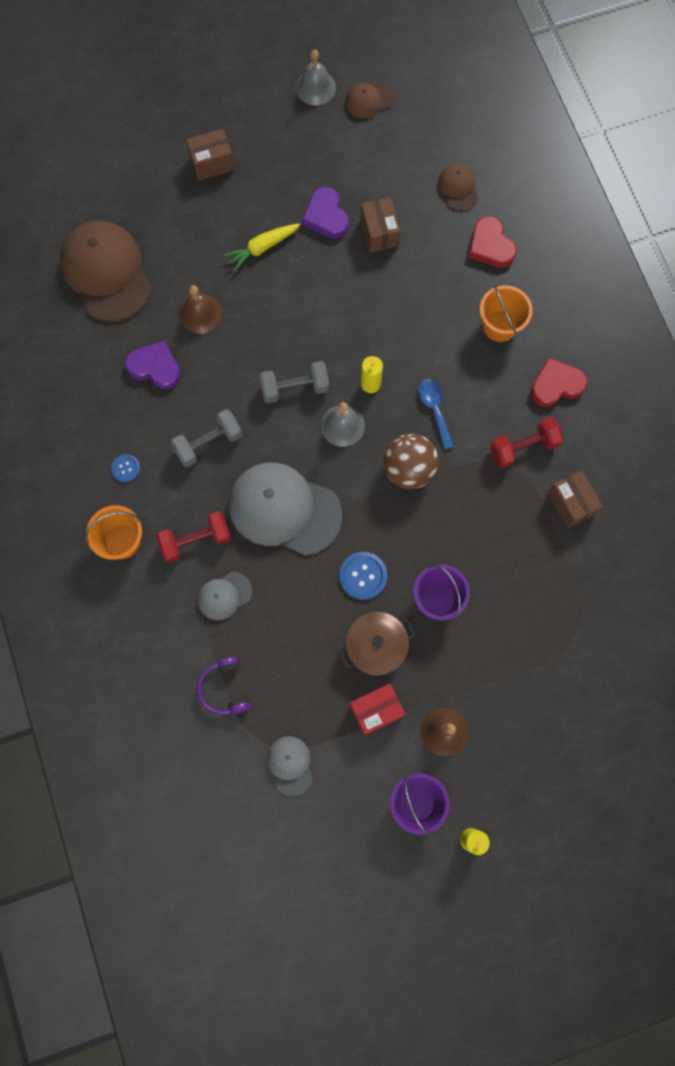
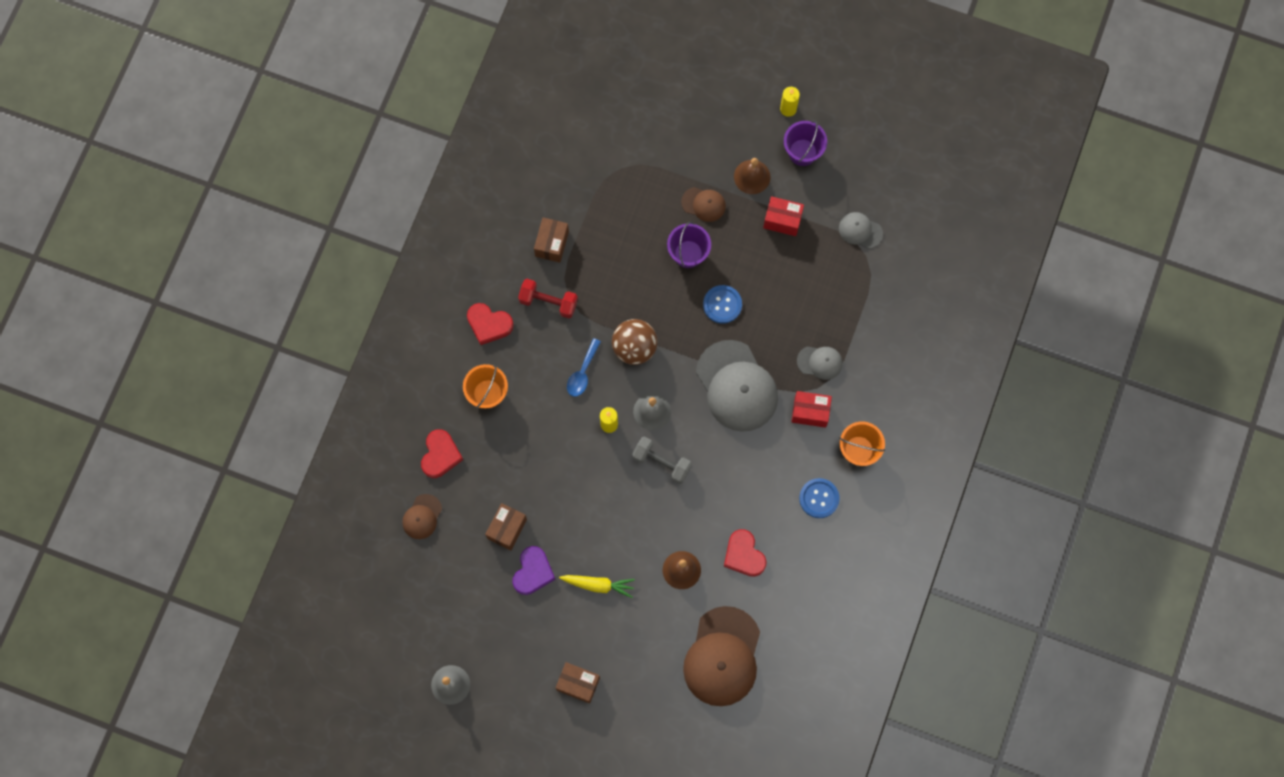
camera: 140 degrees left, 0 degrees up
(125, 468) = (819, 498): blue button -> blue button, size x1.64
(155, 367) = (744, 555): purple heart -> red heart
(196, 540) = (810, 412): red dumbbell -> red box
(208, 443) = (750, 471): grey dumbbell -> none
(225, 689) = (864, 305): purple headphones -> none
(290, 765) = (860, 230): grey cap -> grey cap turned 90 degrees clockwise
(369, 100) = (421, 640): brown cap -> brown cap (703, 204)
(376, 646) = (750, 256): brown pot -> none

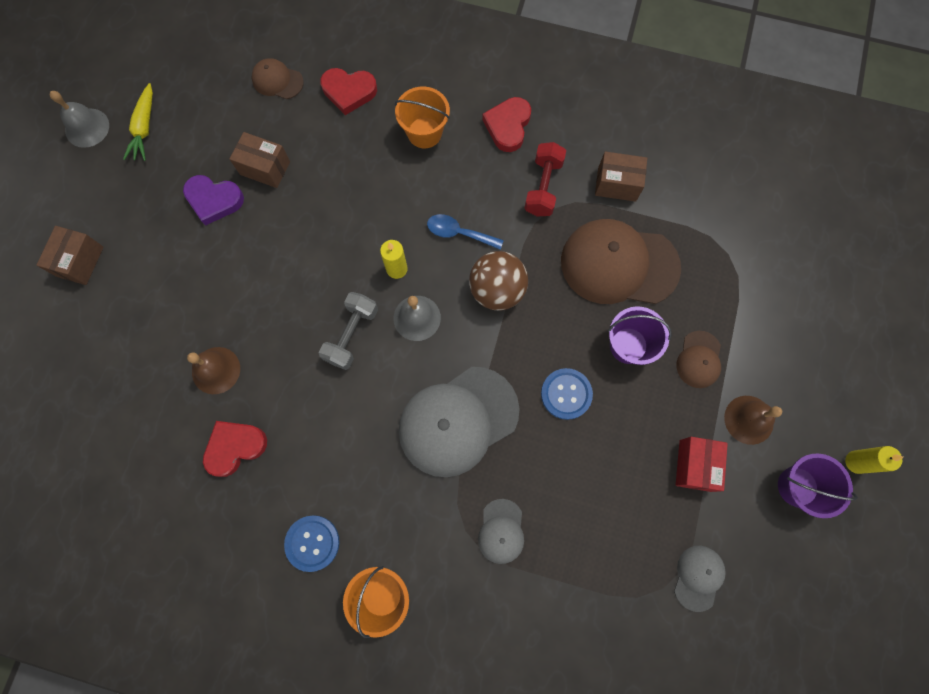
camera: 85 degrees right, 0 degrees up
(598, 585) = (198, 273): yellow carrot -> yellow carrot (144, 128)
(722, 657) = (104, 429): brown cap -> brown cap (619, 264)
(810, 412) = (430, 522): red box -> none

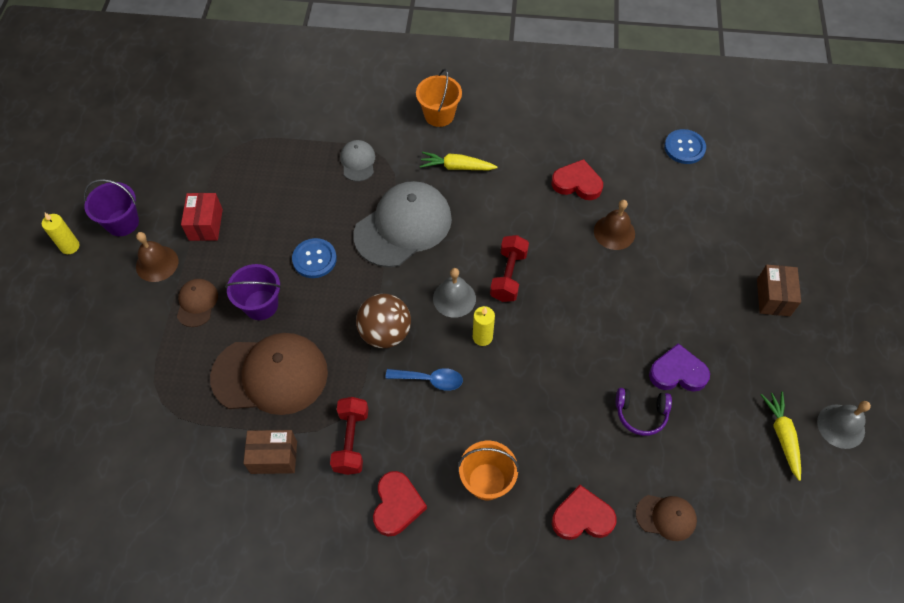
camera: 170 degrees right, 15 degrees down
(235, 447) = (577, 183): red heart -> red heart turned 120 degrees counterclockwise
(265, 168) = (641, 413): brown box -> purple headphones
(312, 543) = (497, 136): blue button -> blue button (684, 147)
(351, 335) = (508, 276): grey dumbbell -> red dumbbell
(376, 500) = (457, 167): none -> yellow carrot
(698, 577) = (207, 156): grey cap -> none

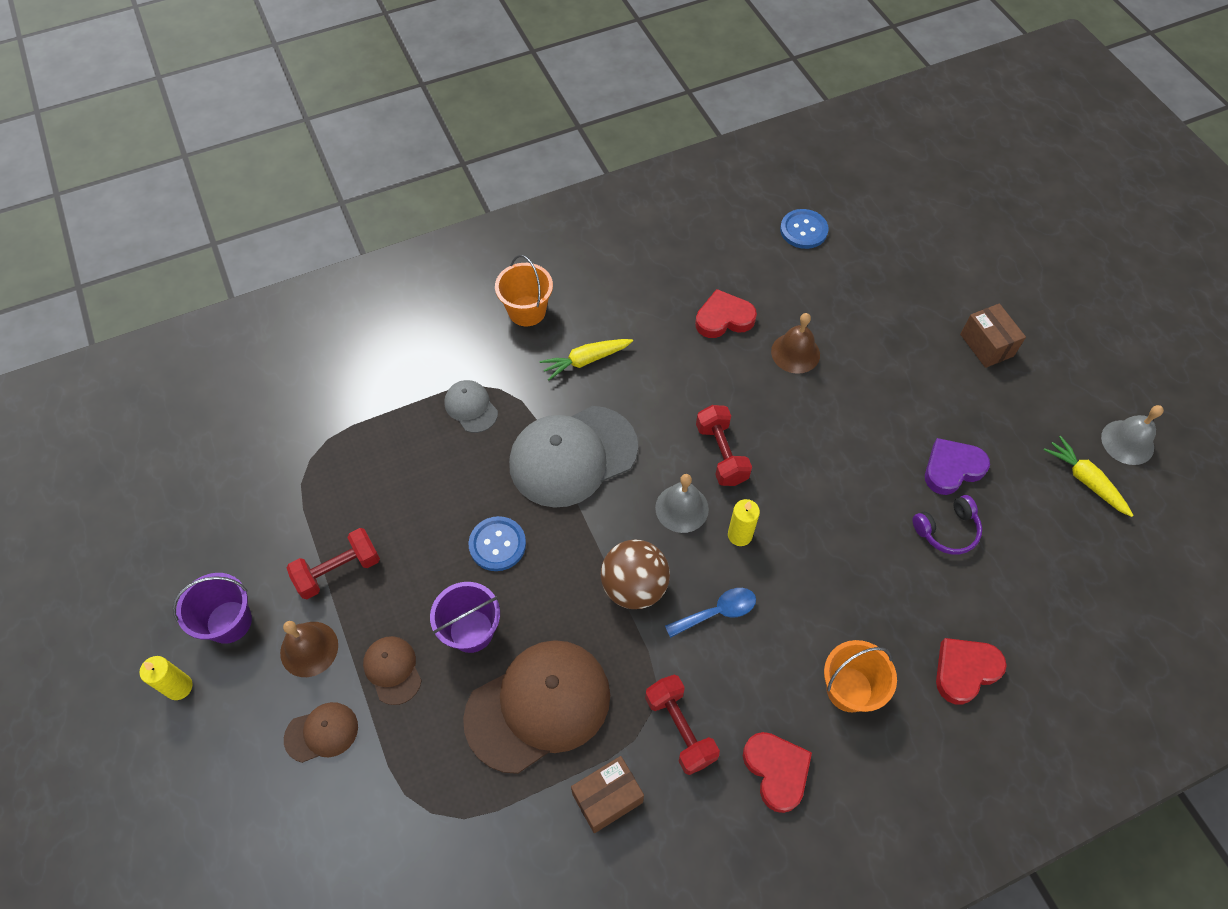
camera: 30 degrees left, 0 degrees up
(206, 224) = (338, 570): red box -> red dumbbell
(403, 226) = (572, 456): grey cap -> grey cap turned 135 degrees counterclockwise
(666, 517) = (1040, 623): brown cap -> brown cap (322, 732)

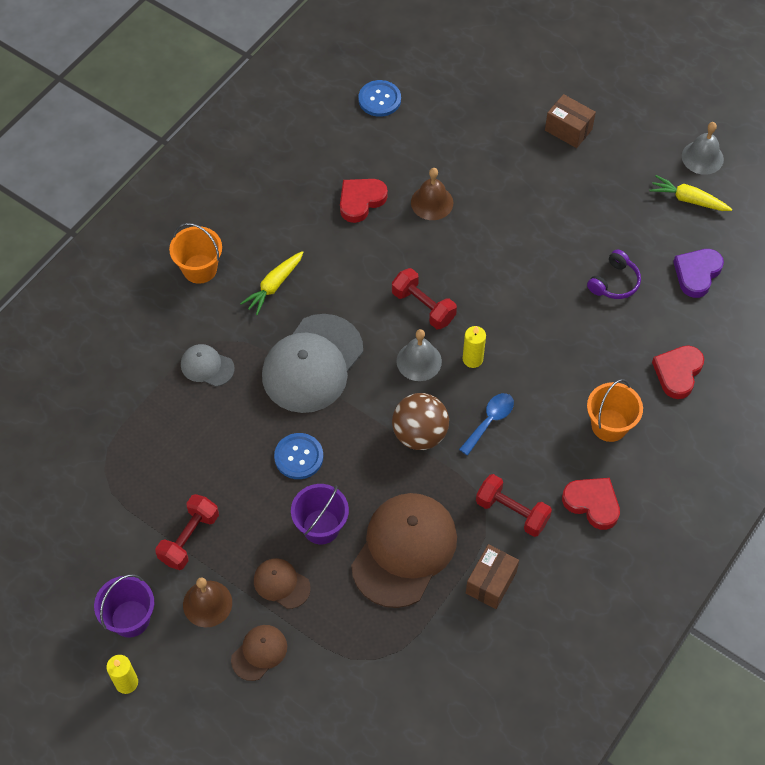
camera: 30 degrees left, 0 degrees up
(952, 468) = (594, 236): purple heart -> purple heart (697, 274)

